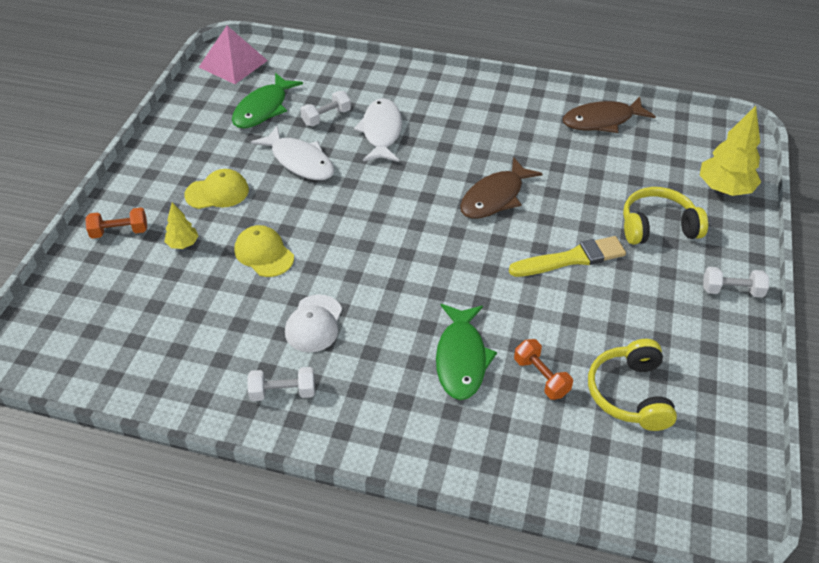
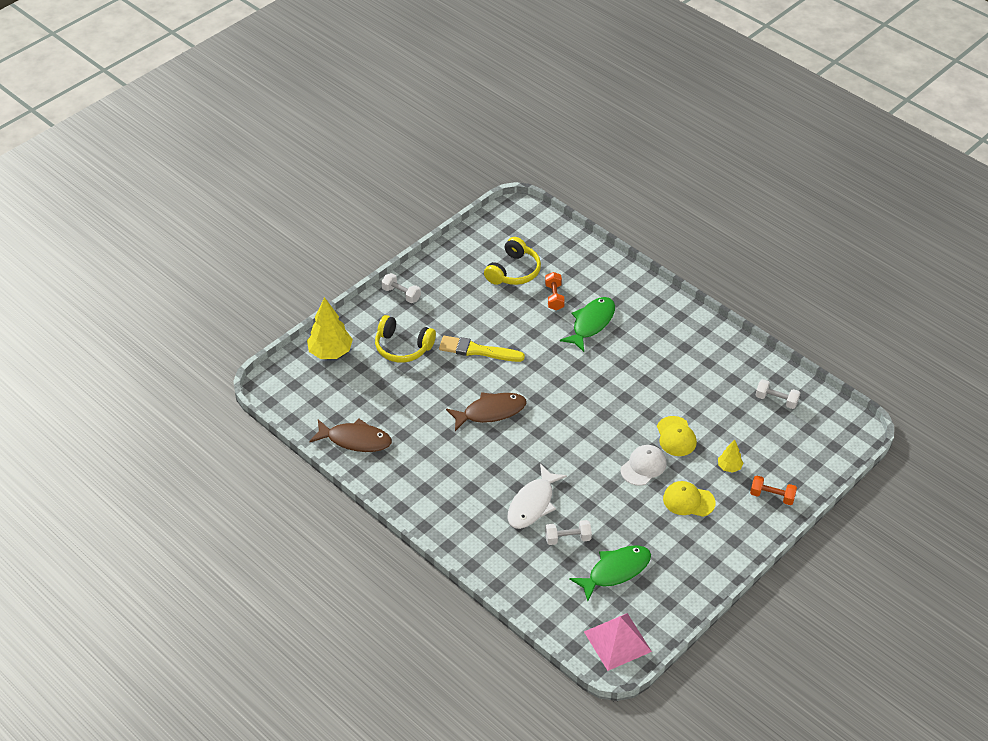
camera: 150 degrees left, 0 degrees up
(283, 392) = (704, 347): white dumbbell -> white dumbbell (776, 400)
(300, 161) = (612, 503): white fish -> none
(314, 324) = (666, 377): white cap -> white cap (643, 466)

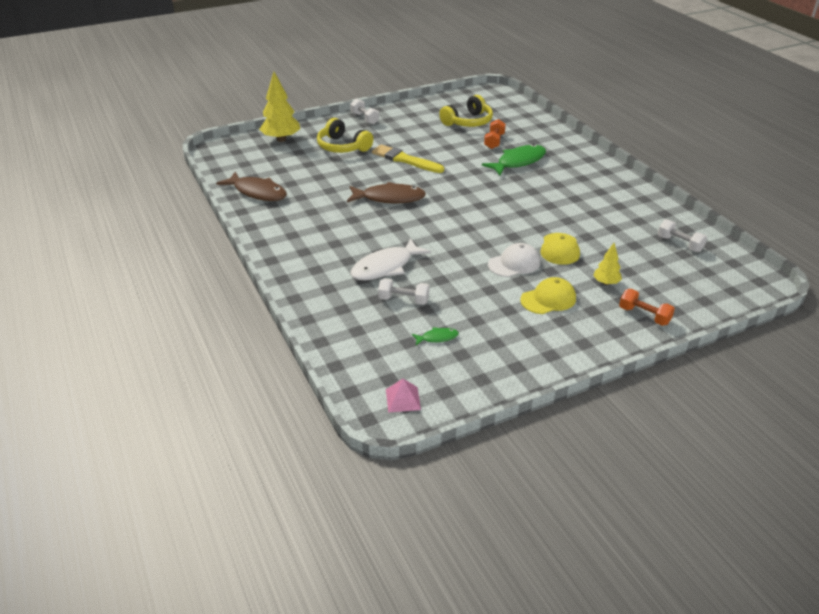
camera: 20 degrees right, 10 degrees down
(615, 571) = (437, 338): green fish -> green fish, size x0.47
(617, 641) = (403, 399): pink pyramid -> pink pyramid, size x0.54
(688, 501) = (548, 299): yellow cap -> yellow cap turned 120 degrees clockwise

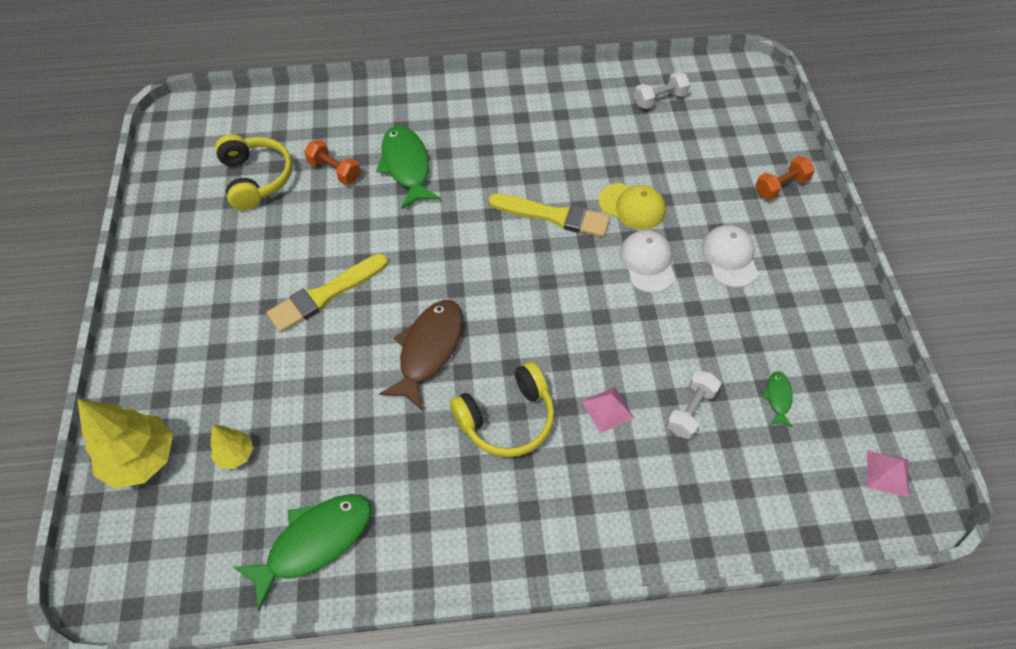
camera: 70 degrees left, 20 degrees up
(257, 192) = (314, 542): brown fish -> green fish
(342, 147) = (231, 368): yellow headphones -> yellow headphones (507, 419)
(364, 119) = (152, 308): white dumbbell -> none
(385, 267) = (607, 409): white fish -> pink pyramid
(523, 220) = (554, 216): none -> yellow brush
(548, 299) = (729, 257): yellow cap -> white cap
(606, 283) = (713, 193): yellow tree -> yellow tree (235, 454)

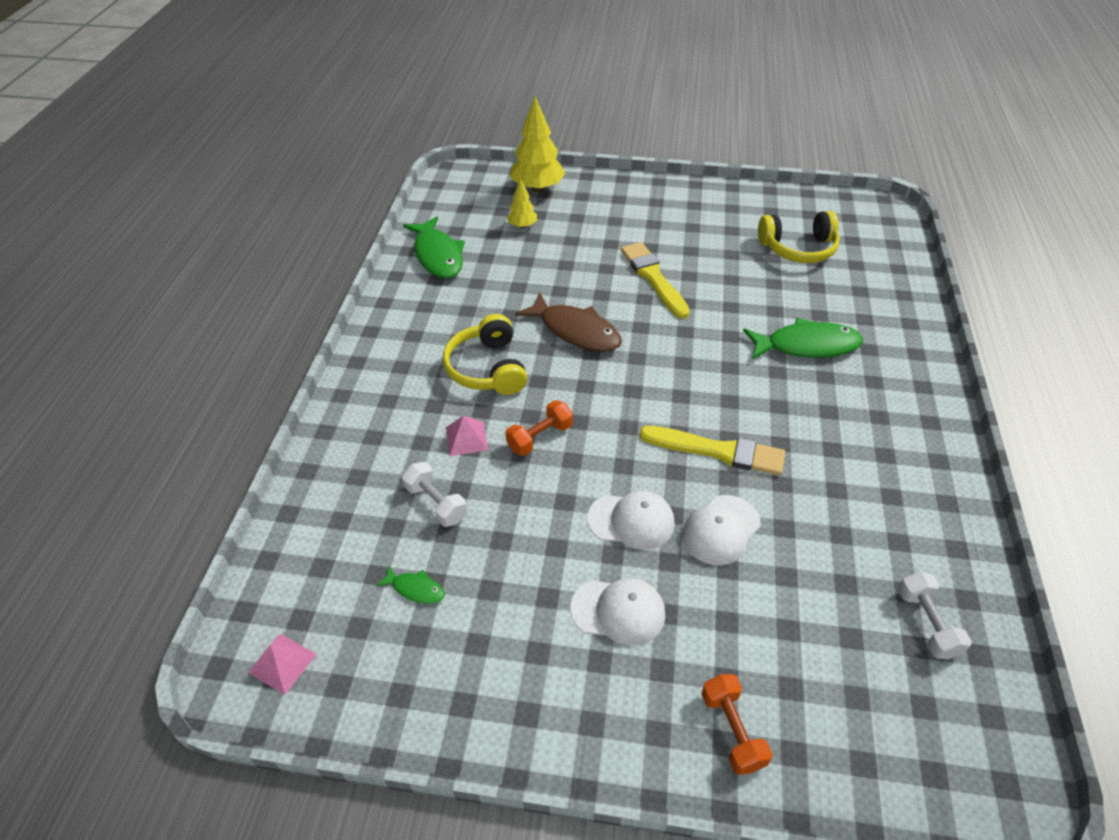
camera: 105 degrees right, 10 degrees down
(334, 171) = (804, 296): orange dumbbell -> orange dumbbell (540, 437)
(554, 216) = (717, 451): yellow brush -> yellow brush turned 105 degrees counterclockwise
(632, 206) = (721, 530): yellow cap -> white cap

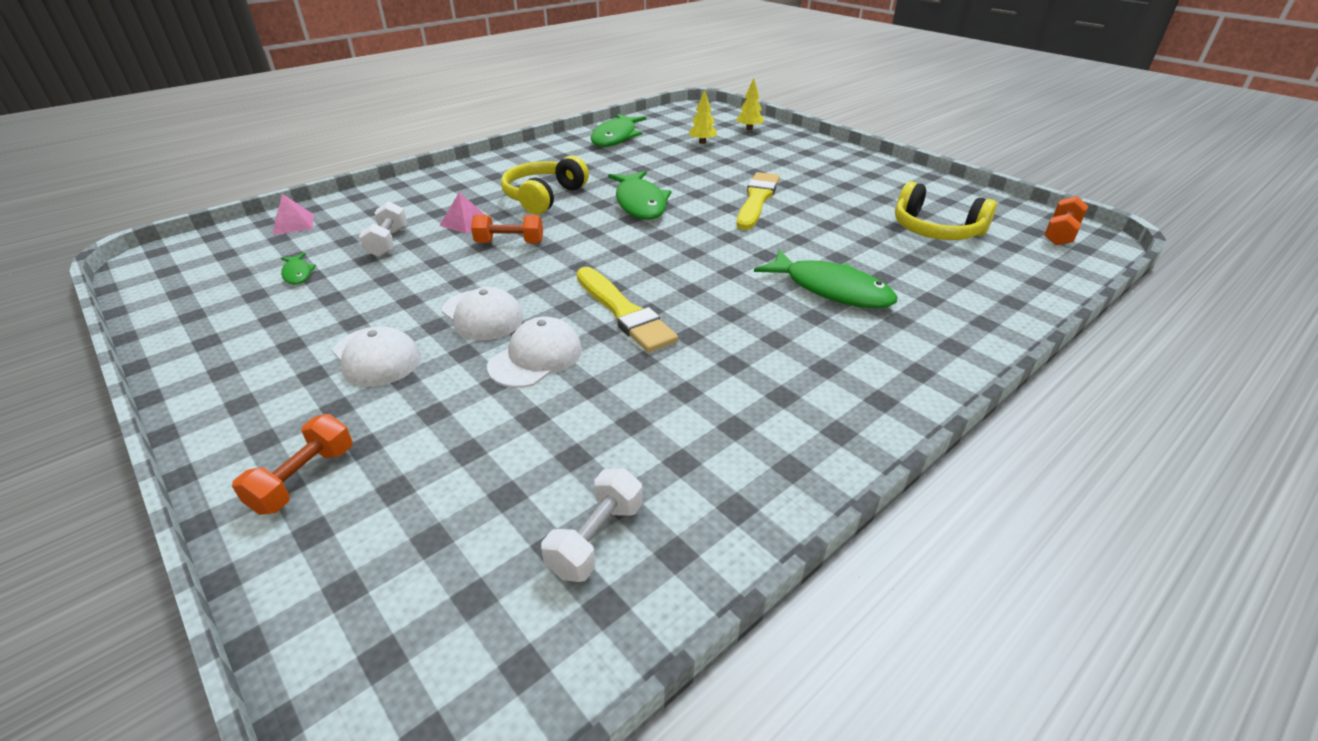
camera: 40 degrees right, 10 degrees down
(282, 663) = (180, 266): pink pyramid -> pink pyramid (293, 224)
(537, 188) = (749, 129): yellow tree -> yellow tree, size x0.53
(575, 331) = (640, 203): brown fish -> green fish
(721, 530) = (536, 357): white cap -> white cap turned 135 degrees clockwise
(864, 213) = (1060, 234): none -> orange dumbbell

